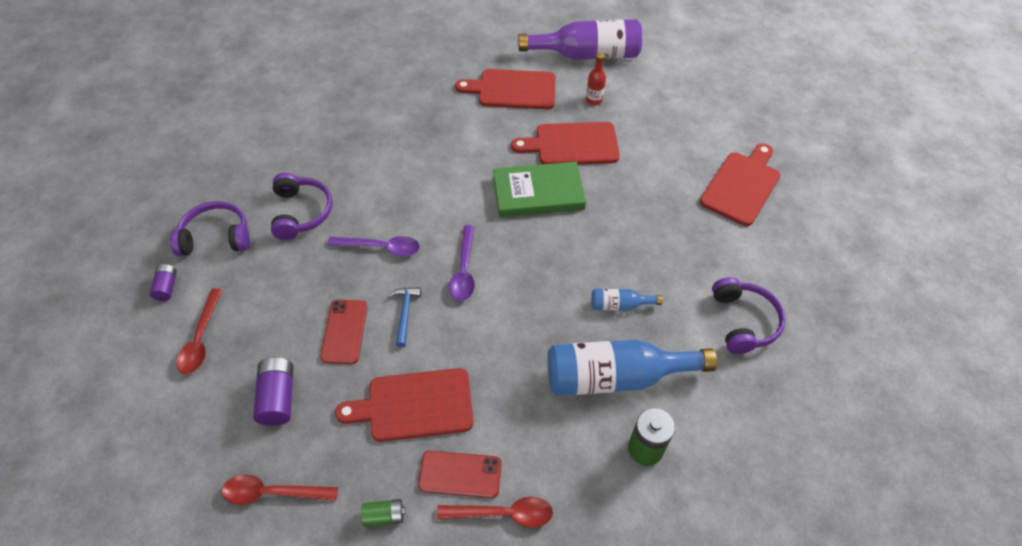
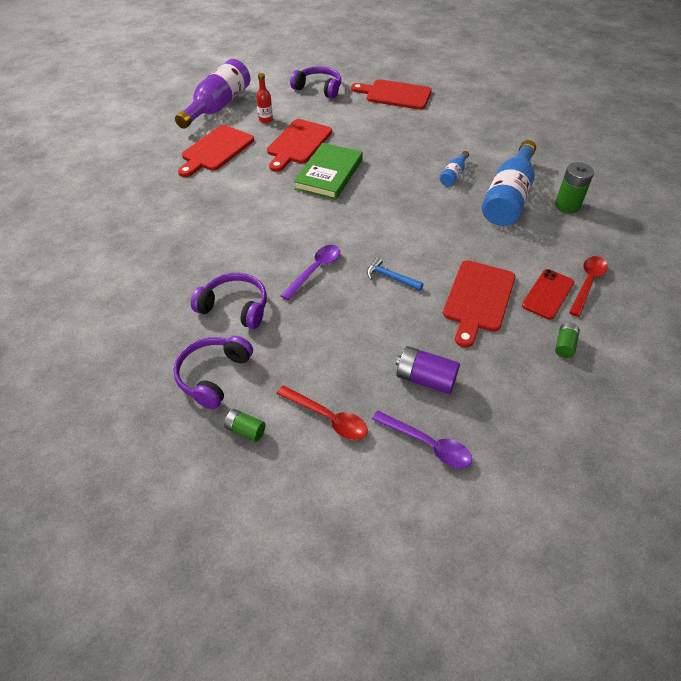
camera: 60 degrees left, 5 degrees down
(166, 287) = (245, 430): purple battery -> green battery
(272, 493) = (515, 408): red spoon -> none
(344, 331) = (384, 317): red phone -> none
(464, 270) = (372, 233): purple spoon -> purple spoon (427, 444)
(742, 185) = (395, 95): red cutting board -> red cutting board turned 45 degrees counterclockwise
(743, 321) = (497, 134): purple headphones -> purple headphones (318, 88)

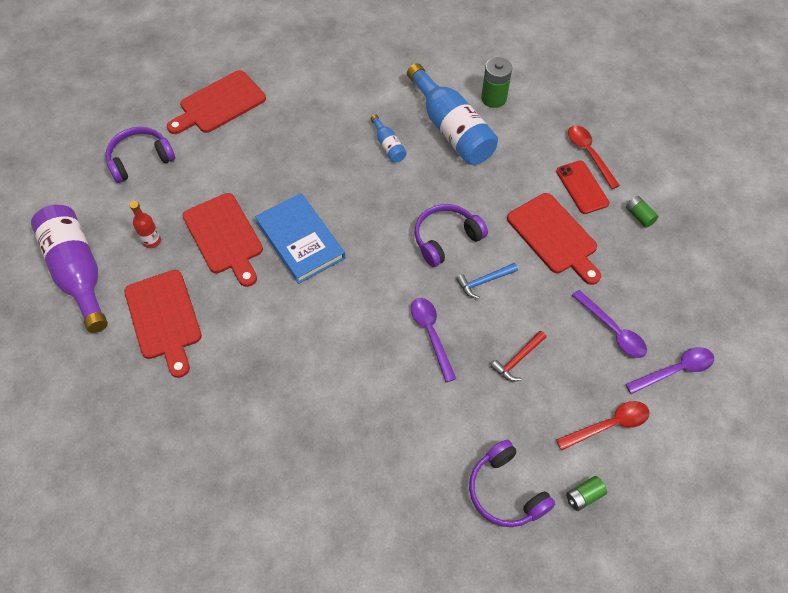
camera: 55 degrees left, 10 degrees up
(235, 307) = (431, 429): purple headphones -> purple headphones (446, 239)
(329, 174) = (300, 240): green book -> blue book
(339, 329) = (518, 359): none -> red hammer
(425, 379) = (613, 330): purple battery -> purple spoon

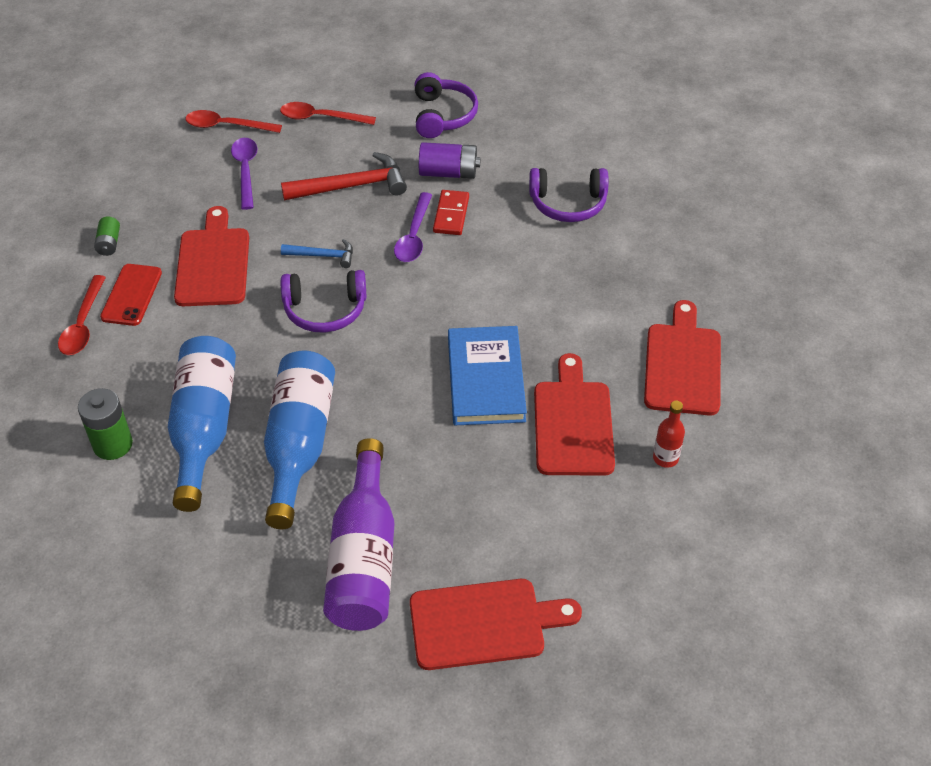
camera: 150 degrees left, 10 degrees down
(78, 272) = (771, 460): purple bottle -> purple bottle (364, 557)
(140, 159) = (640, 583): purple headphones -> purple headphones (568, 203)
(388, 145) = (299, 444): blue bottle -> blue bottle, size x2.21
(417, 371) = (451, 215): none -> red domino
(450, 418) = (448, 173): none -> purple battery
(518, 359) = (351, 186): red hammer -> red hammer, size x1.76
(584, 496) = (384, 90): green battery -> none
(675, 370) = (226, 126): purple spoon -> red spoon

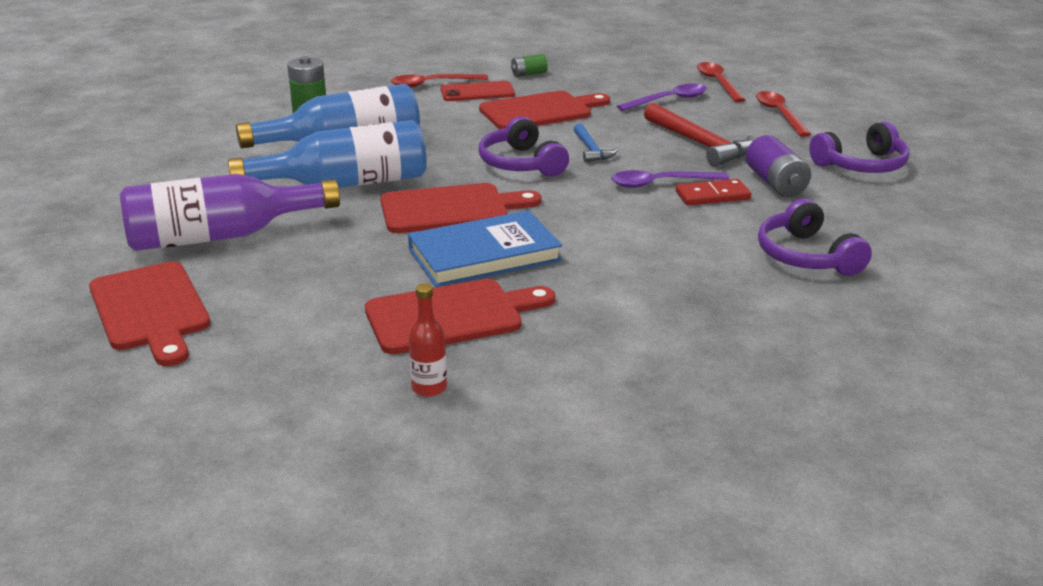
camera: 70 degrees right, 20 degrees down
(682, 364) = (598, 377): red cutting board -> red cutting board (451, 209)

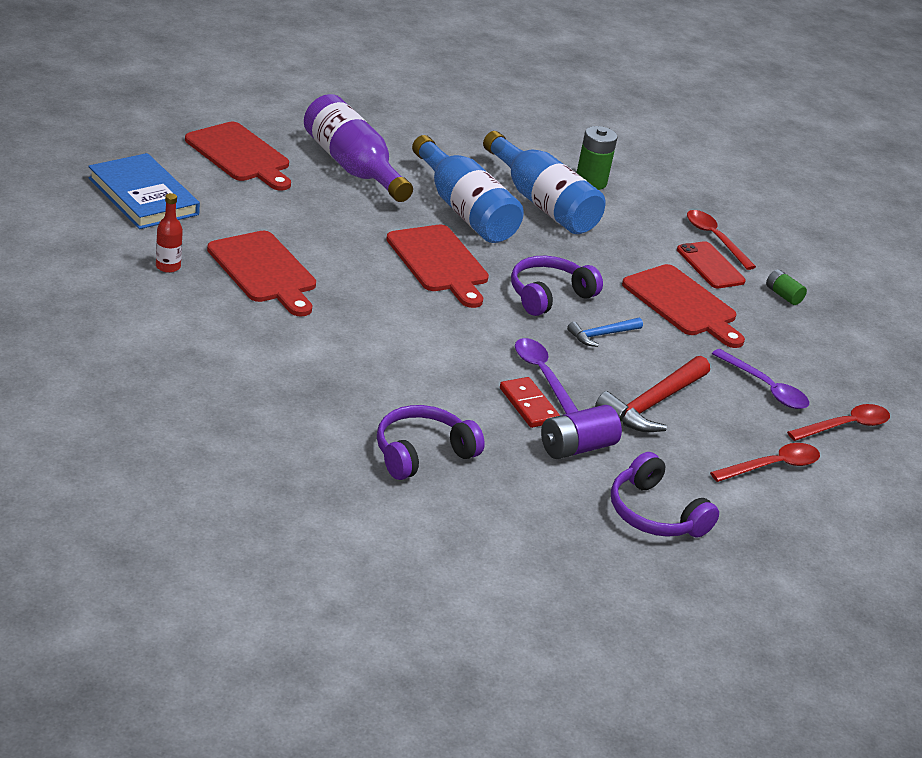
camera: 70 degrees right, 5 degrees up
(151, 310) = (240, 155): red cutting board -> red cutting board turned 90 degrees counterclockwise
(484, 255) = (363, 282): blue book -> blue book (143, 196)

